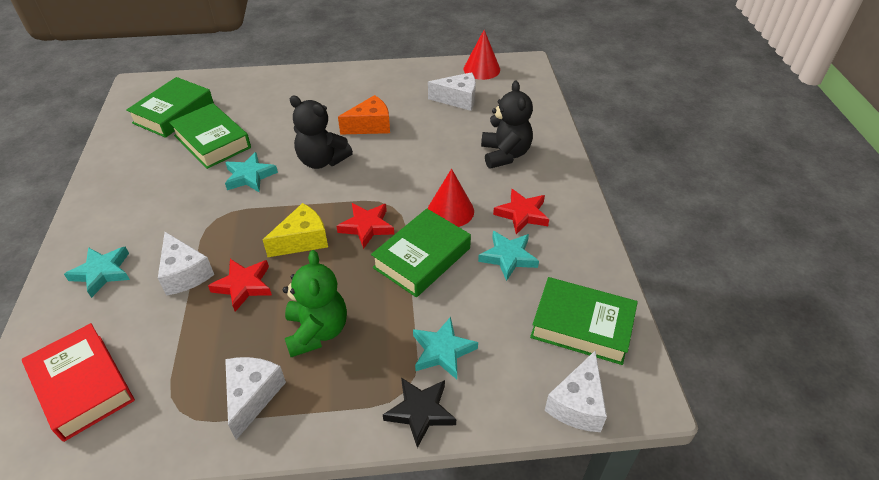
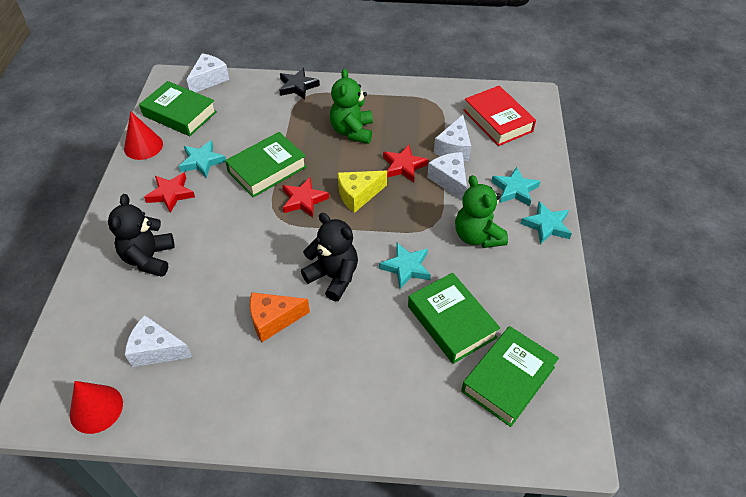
camera: 170 degrees left, 5 degrees up
(167, 213) = (477, 236): none -> green teddy bear
(252, 396) = (393, 104): white cheese -> white cheese (454, 148)
(442, 351) = (274, 112): turquoise star -> turquoise star (546, 225)
(450, 211) = (229, 205): red cone -> red cone (143, 146)

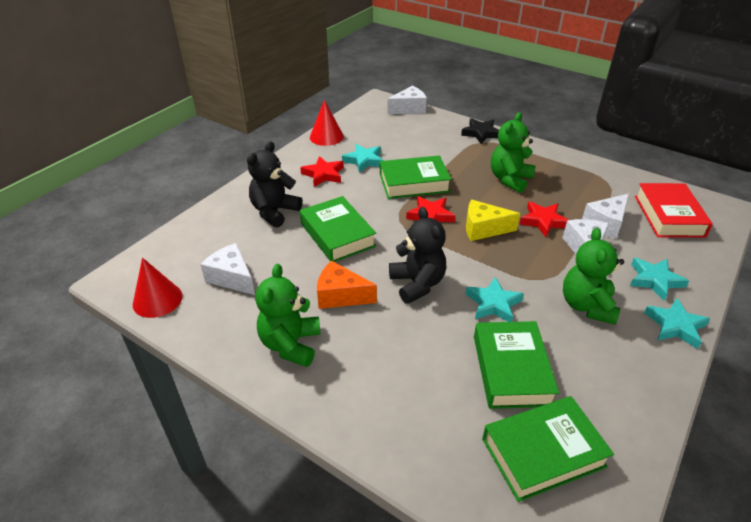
camera: 30 degrees right, 10 degrees down
(180, 114) = (369, 124): green book -> green book (337, 235)
(260, 389) = (291, 344): none -> green teddy bear

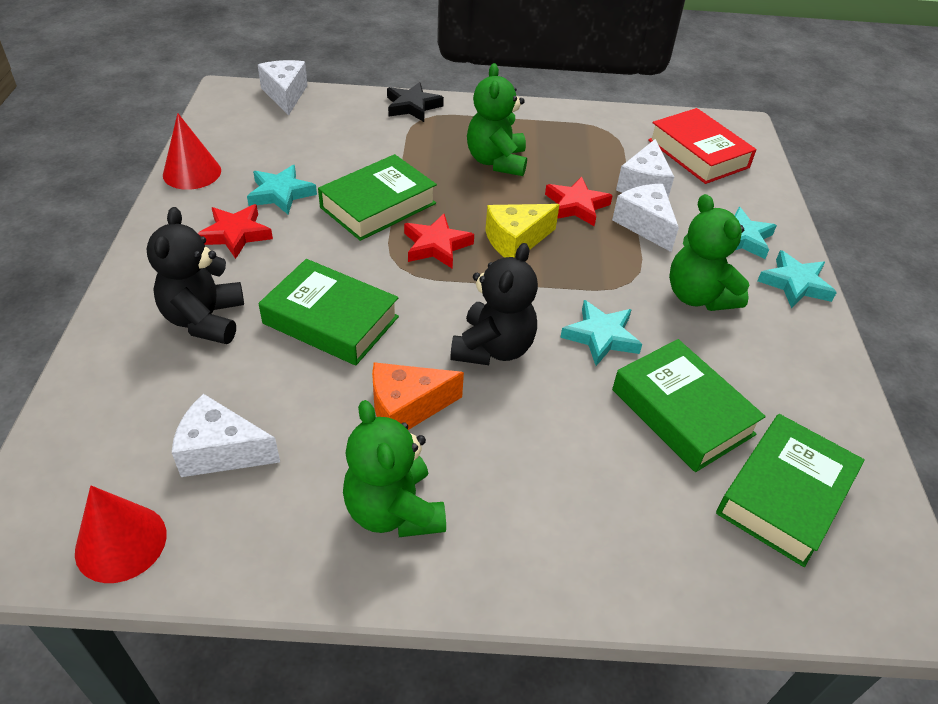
camera: 35 degrees left, 5 degrees up
(409, 109) = (285, 95): white cheese -> white cheese turned 45 degrees counterclockwise
(417, 284) = (493, 348): black teddy bear -> black teddy bear turned 75 degrees clockwise

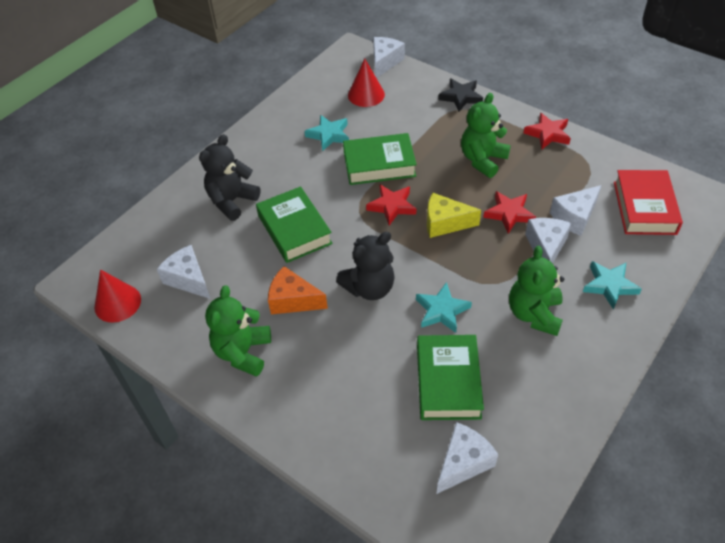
camera: 40 degrees right, 5 degrees up
(192, 172) = (290, 102): red cone -> red cone (366, 95)
(235, 234) = (284, 153): red star -> red star (548, 134)
(784, 495) = (463, 462): green book -> white cheese
(795, 284) = (617, 337): turquoise star -> none

